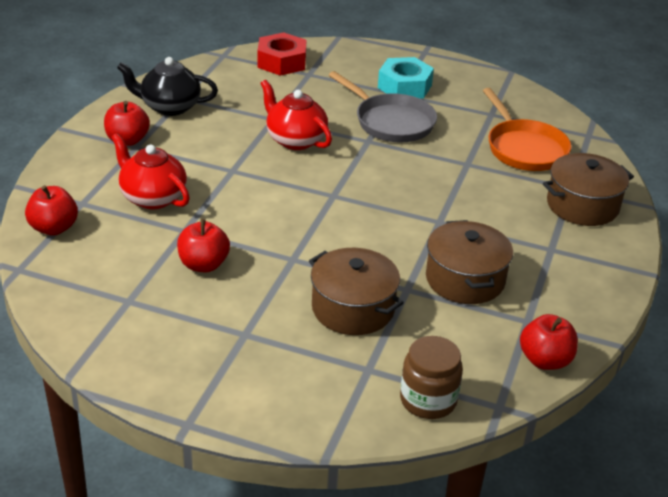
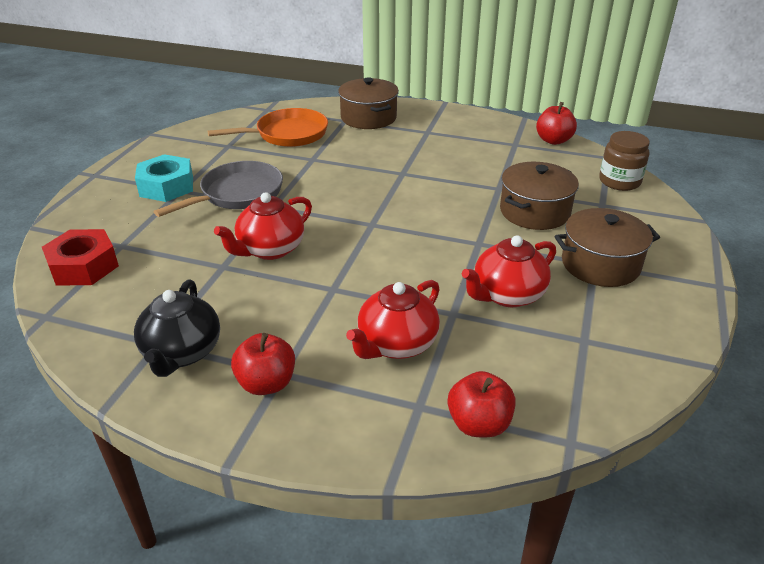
camera: 90 degrees left, 0 degrees up
(203, 265) = (507, 295): red apple -> red teapot
(465, 279) = (477, 164): brown pot -> brown pot (600, 264)

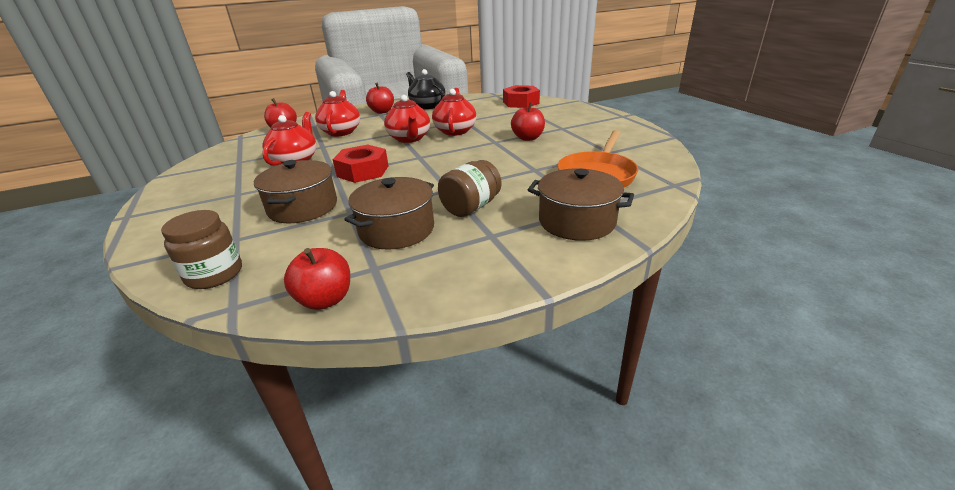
camera: 140 degrees right, 5 degrees down
(167, 186) = (573, 126): turquoise nut -> none
(238, 194) = (528, 138): grey pan -> red apple
(337, 264) = (409, 138): none -> red teapot
(410, 152) = (471, 207): none -> brown jar
(447, 232) = (363, 171): none -> red nut
(600, 264) = (232, 195): brown pot -> brown pot (396, 230)

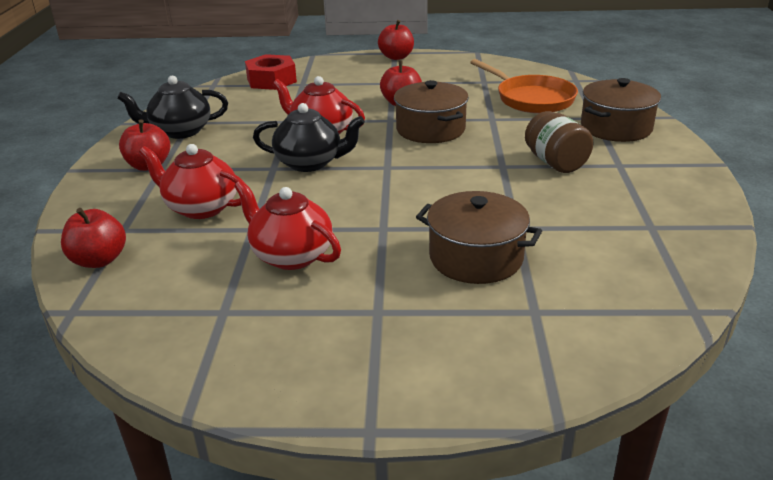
camera: 65 degrees left, 0 degrees up
(214, 274) = (620, 325): brown jar -> none
(325, 299) = (698, 256): red apple -> red apple (396, 57)
(363, 171) = (395, 207): red nut -> none
(396, 230) = (579, 206): brown pot -> brown pot (430, 129)
(409, 138) = (310, 163): red teapot -> black teapot

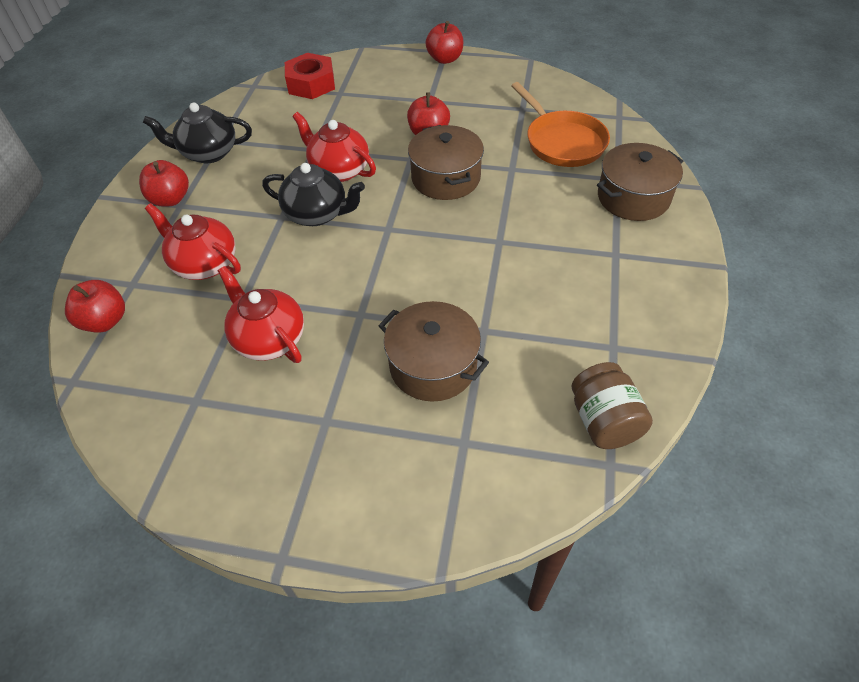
camera: 10 degrees right, 20 degrees up
(555, 163) = (552, 243): brown jar -> brown jar (604, 421)

